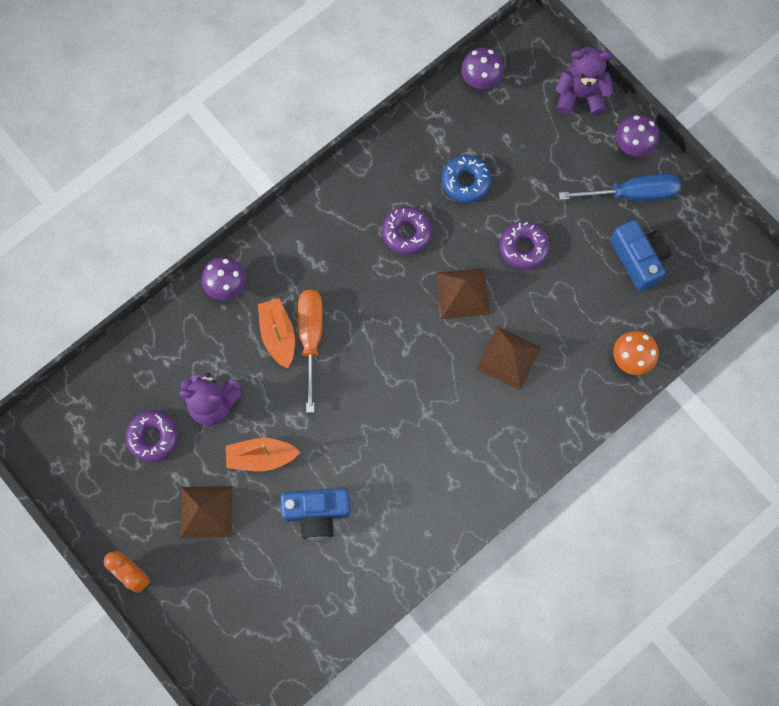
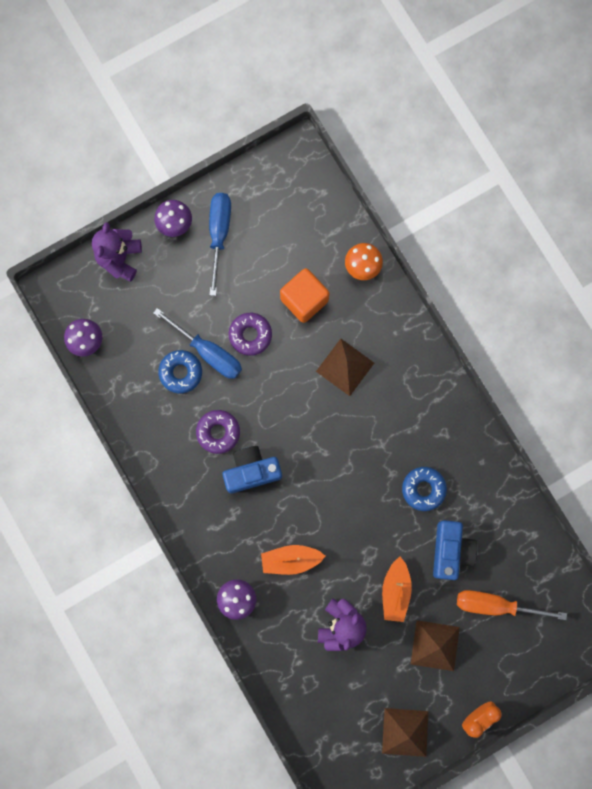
camera: 80 degrees left, 5 degrees up
(153, 437) = (363, 683): purple donut -> none
(310, 338) = (299, 532): orange screwdriver -> orange screwdriver (495, 605)
(383, 470) = (423, 489): none -> blue donut
(462, 293) = (281, 394): brown pyramid -> brown pyramid (405, 732)
(494, 206) = (208, 352): none -> blue screwdriver
(577, 299) = (304, 300): none -> orange cube
(638, 258) = (277, 241): blue camera -> blue camera (251, 471)

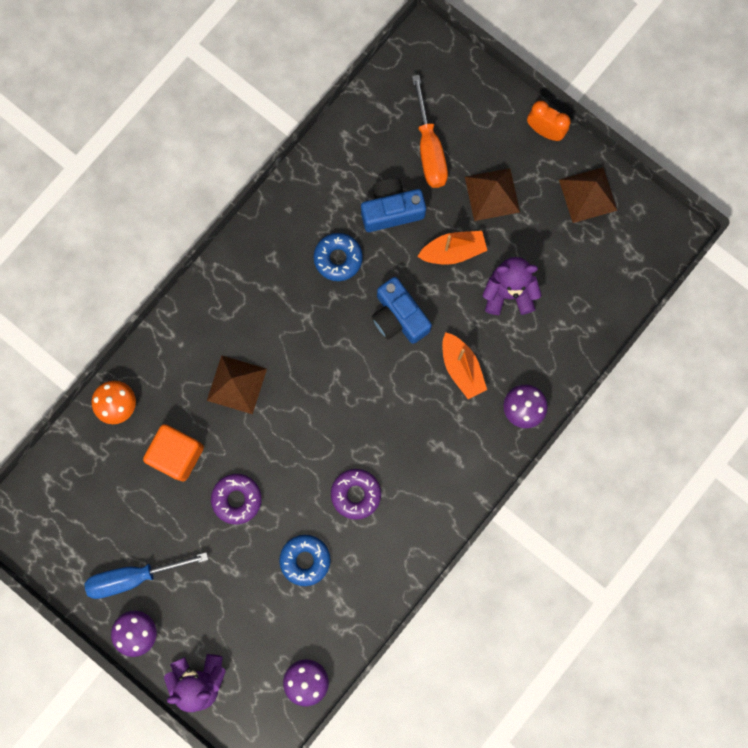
camera: 110 degrees left, 0 degrees up
(208, 352) = (272, 538): blue screwdriver -> none
(251, 471) = (384, 443): blue camera -> blue camera (398, 317)

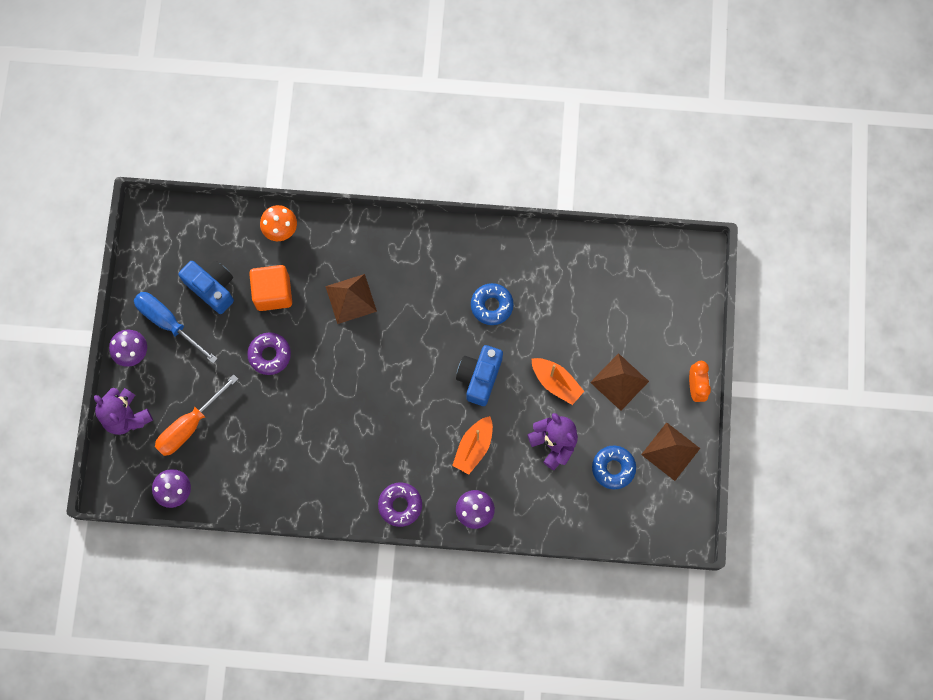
camera: 55 degrees right, 5 degrees down
(305, 560) = (259, 431): blue donut -> blue donut (613, 468)
(356, 494) = (330, 435): purple donut -> purple donut (400, 505)
(391, 210) = (554, 318): blue camera -> blue camera (212, 288)
(429, 149) = (620, 314): orange screwdriver -> orange screwdriver (189, 426)

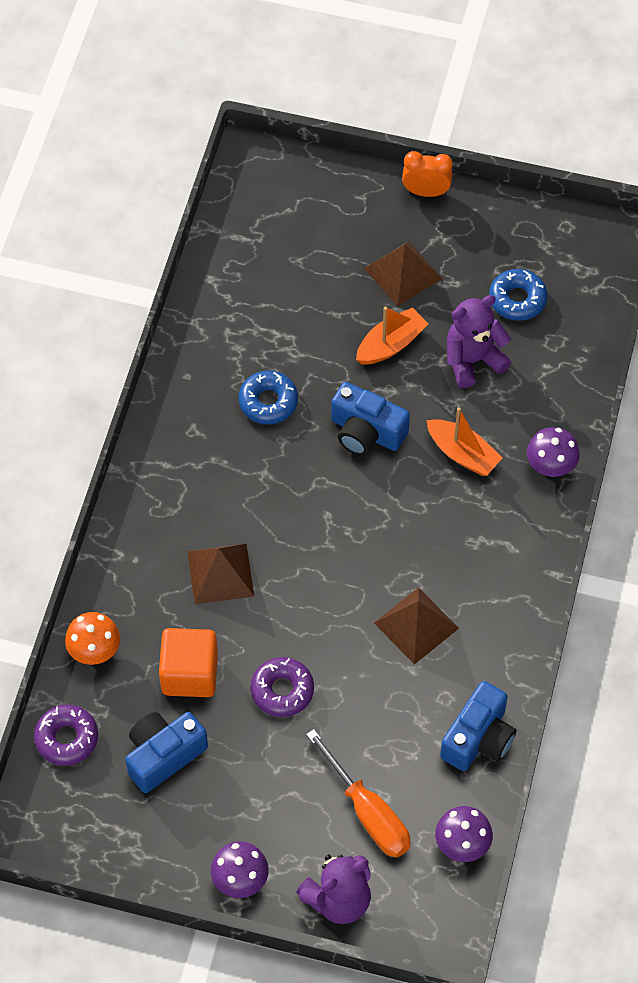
camera: 80 degrees left, 15 degrees down
(168, 323) = (204, 823): blue screwdriver -> none
(253, 491) = (479, 738): none -> blue camera
(400, 505) = (528, 554): purple donut -> purple donut (66, 738)
(670, 451) = (505, 233): brown pyramid -> brown pyramid (416, 625)

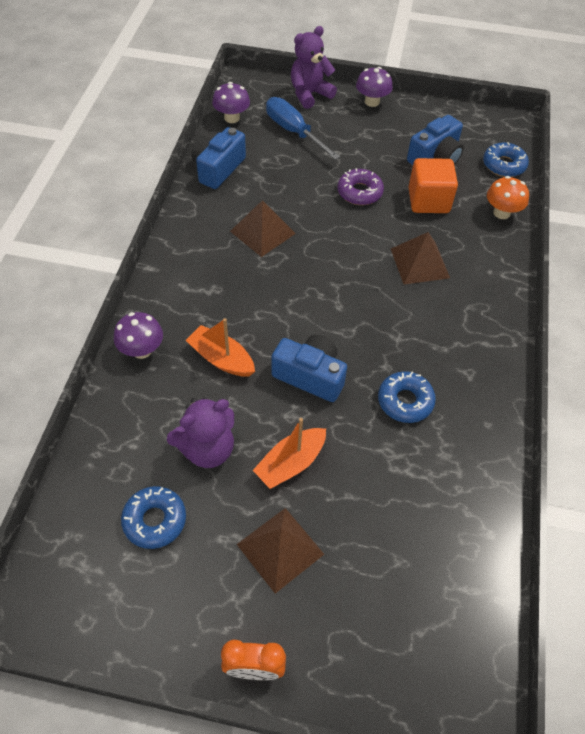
camera: 175 degrees right, 5 degrees down
(66, 738) = (504, 165): purple donut -> blue donut
(368, 813) = (293, 131): orange screwdriver -> blue screwdriver

